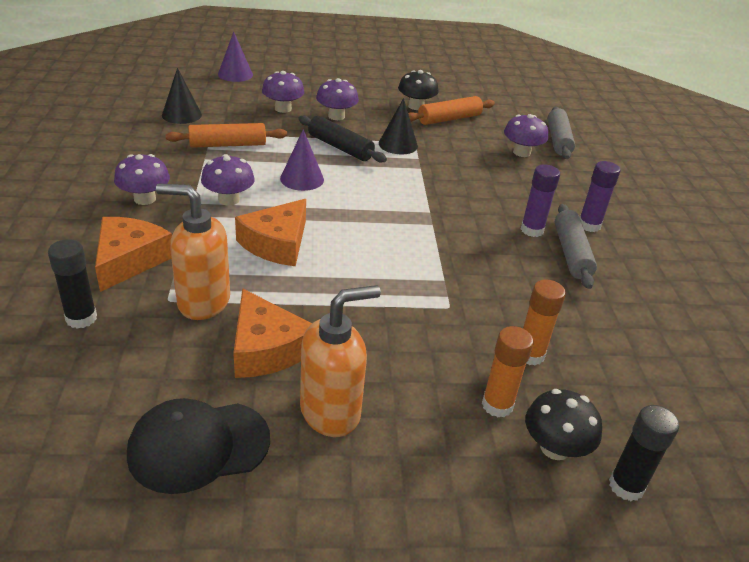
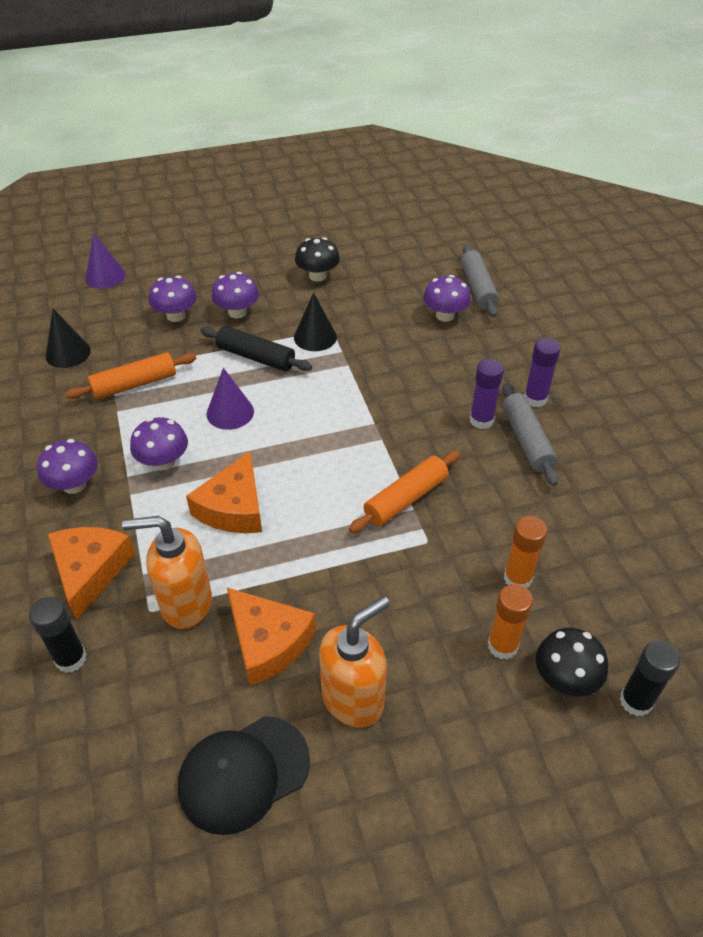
camera: 10 degrees left, 10 degrees up
(449, 119) = (358, 286): orange rolling pin -> orange rolling pin (405, 499)

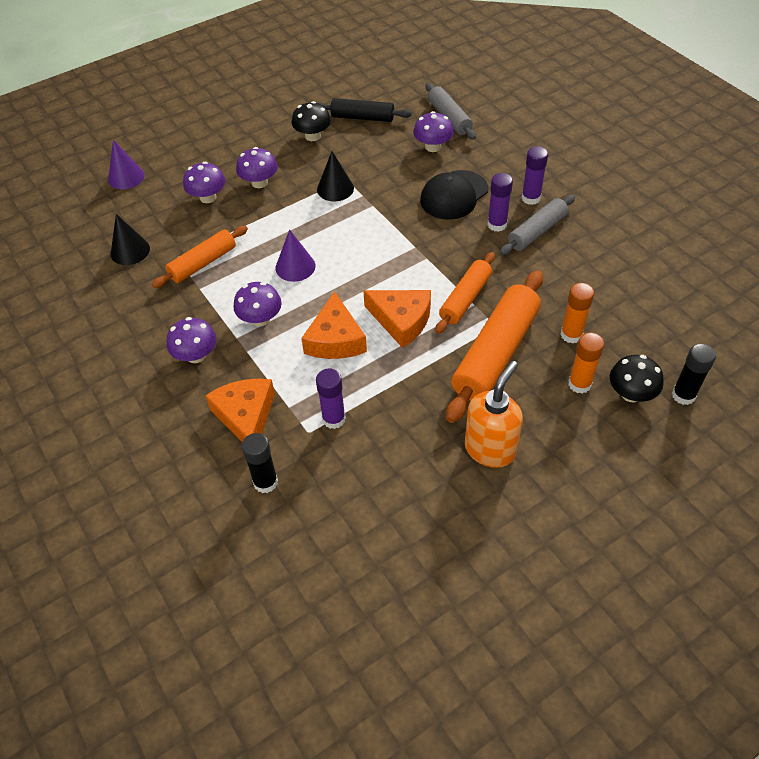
camera: 15 degrees left, 5 degrees up
(185, 603) = (334, 419): orange soap dispenser -> purple glue stick
(243, 773) = (435, 520): black cap -> black cap (454, 195)
(256, 357) = (294, 216): black rolling pin -> black rolling pin (362, 117)
(268, 642) = (410, 429): orange cheese -> orange cheese (401, 321)
(413, 577) = (496, 354): none -> orange rolling pin
(526, 440) = (537, 232): grey rolling pin -> grey rolling pin turned 75 degrees clockwise

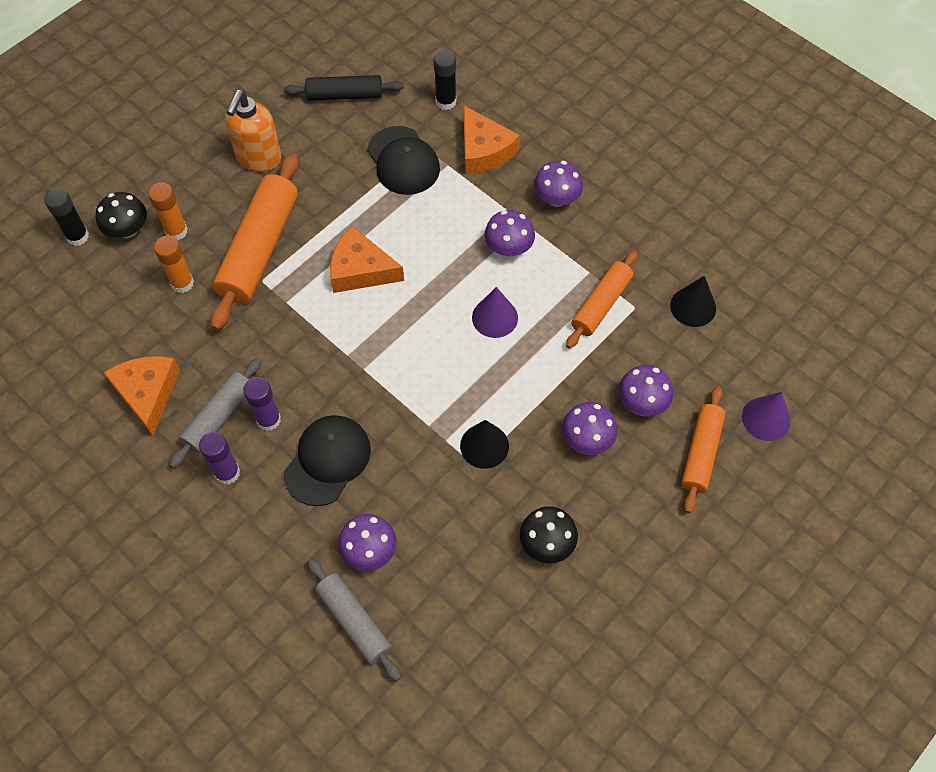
camera: 165 degrees right, 10 degrees up
(334, 419) = (403, 161): purple glue stick -> black cap
(335, 339) = (424, 238): orange cheese -> orange cheese (147, 393)
(362, 117) = (485, 599): black rolling pin -> black rolling pin (345, 95)
(465, 299) = (297, 308): orange rolling pin -> orange rolling pin (701, 453)

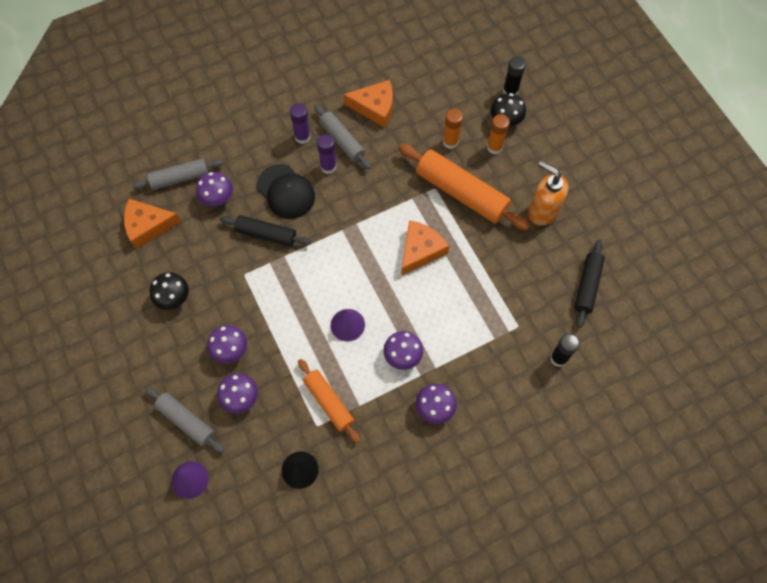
camera: 110 degrees right, 5 degrees up
(403, 161) = (508, 308): black cap -> none
(404, 461) = (266, 234): none -> black rolling pin
(484, 150) = (500, 370): orange cheese -> orange cheese (147, 226)
(484, 446) = (255, 284): black cone -> none
(701, 453) = (186, 421): orange rolling pin -> grey rolling pin

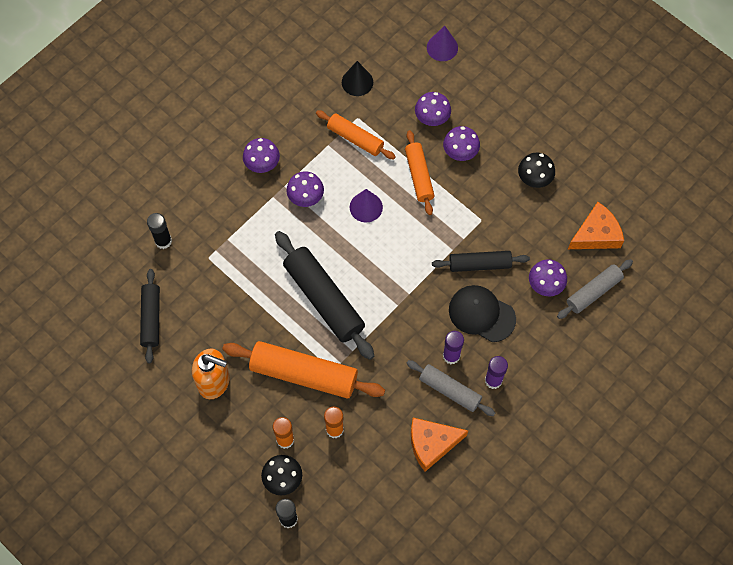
camera: 160 degrees right, 0 degrees up
(186, 421) = (468, 86): grey rolling pin -> none
(282, 339) = (419, 176): none -> orange rolling pin
(420, 250) = (324, 299): orange cheese -> black rolling pin

